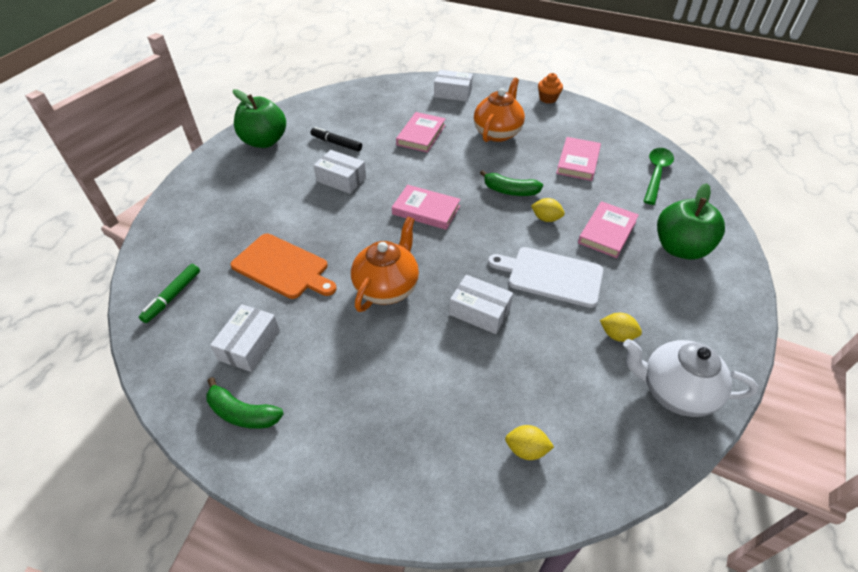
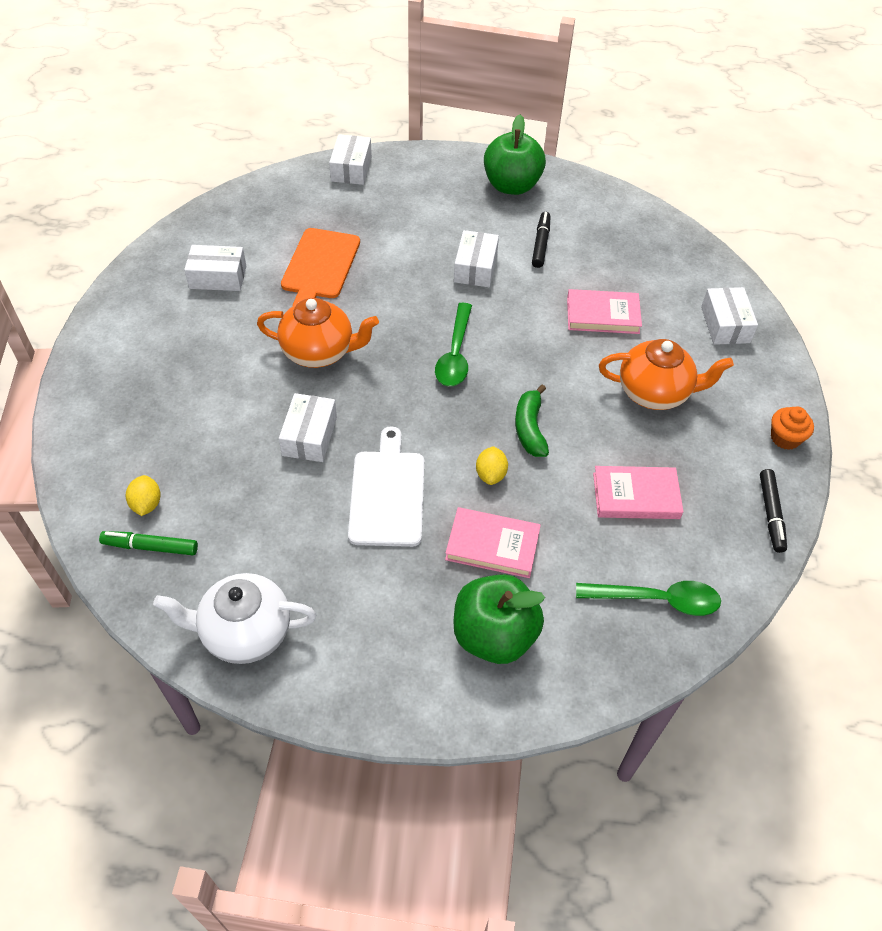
camera: 70 degrees right, 5 degrees up
(169, 222) = (351, 169): none -> white box
(172, 296) = (258, 209): green marker -> green marker (150, 547)
(242, 413) = (147, 298): green banana -> none
(426, 210) = (455, 354): pink book -> green spoon
(600, 118) = (771, 514): none -> black marker
(617, 335) = (312, 570): yellow lemon -> none
(674, 391) = (245, 632): white teapot -> white teapot turned 90 degrees counterclockwise

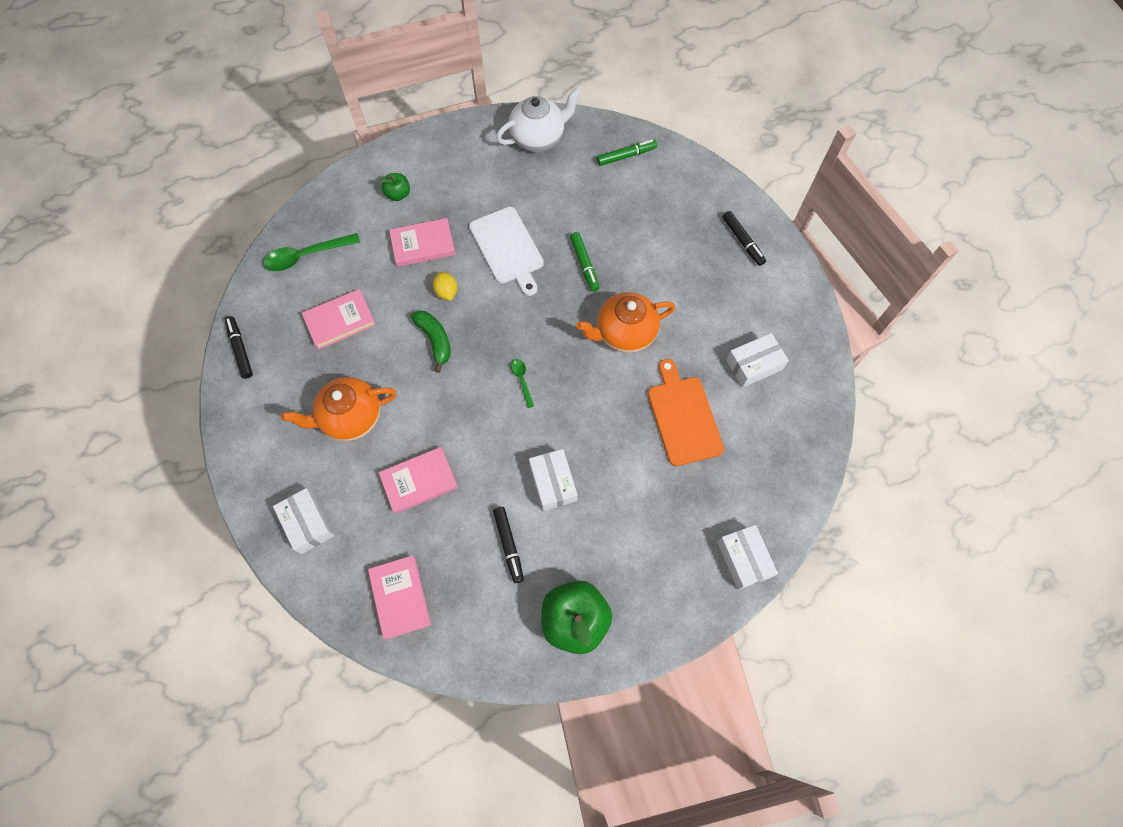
camera: 155 degrees right, 15 degrees up
(115, 384) = (742, 241): none -> black marker
(146, 504) = (650, 177): yellow lemon -> none
(309, 436) = (584, 264): white box -> green marker
(455, 354) = (522, 380): green spoon -> green spoon, size x0.52
(494, 635) = (398, 194): green apple -> green apple, size x0.50
(653, 247) = (400, 597): none -> pink book
(785, 438) = (237, 421): orange cupcake -> none

